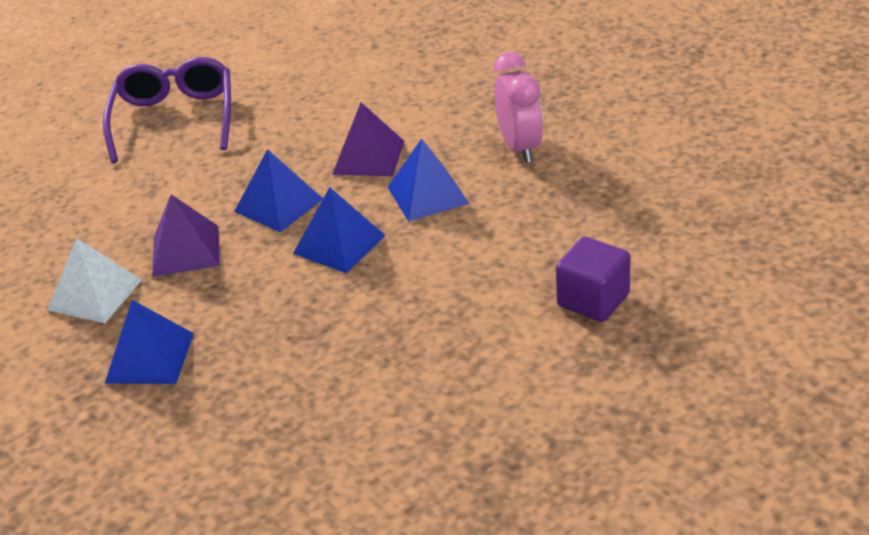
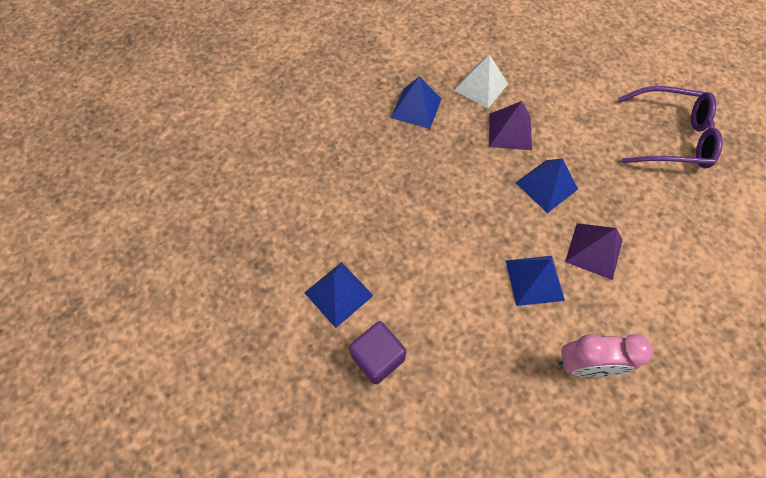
camera: 100 degrees right, 25 degrees up
(339, 244) = (491, 214): blue pyramid -> blue pyramid (338, 294)

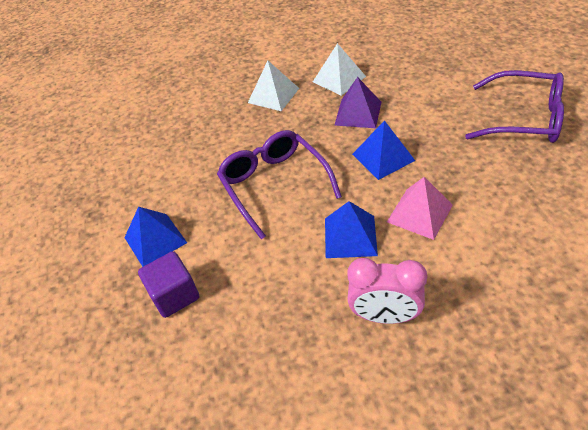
camera: 15 degrees right, 15 degrees down
(416, 108) = (273, 95): blue pyramid -> white pyramid
(444, 221) = (274, 184): none -> purple glasses
(594, 250) = (419, 213): purple pyramid -> pink pyramid

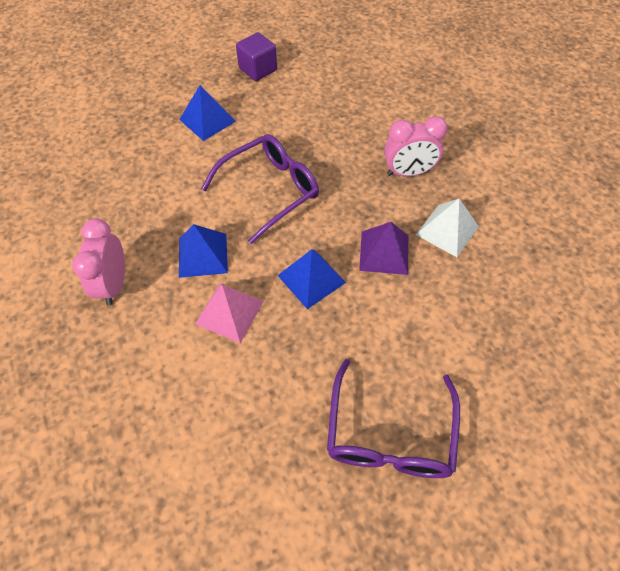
camera: 75 degrees right, 10 degrees up
(175, 295) = (151, 144): purple cube -> purple cube (258, 69)
(273, 95) = (408, 173): white pyramid -> pink clock

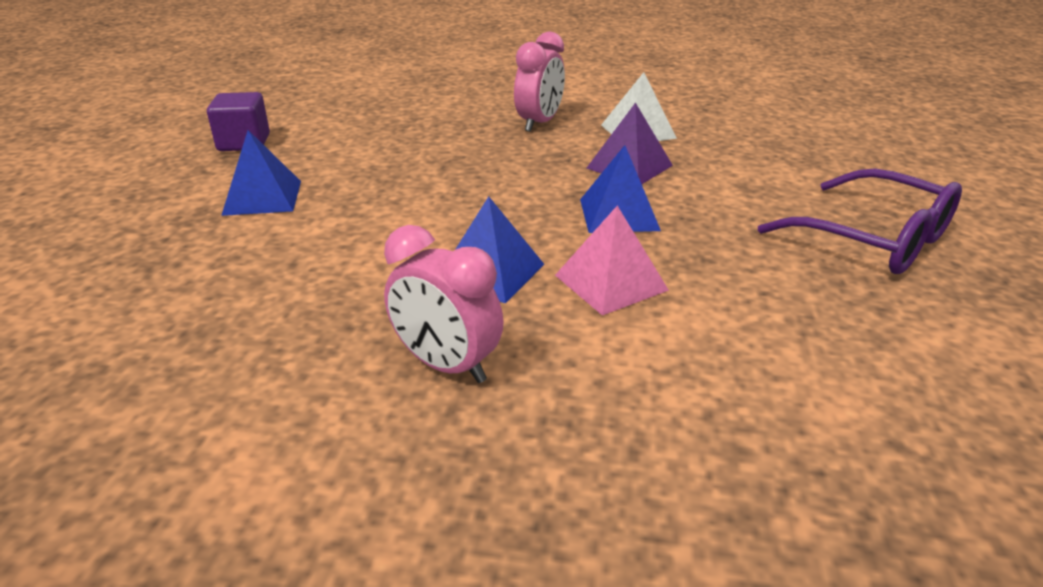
camera: 55 degrees left, 25 degrees down
(271, 190) = (450, 195): purple glasses -> none

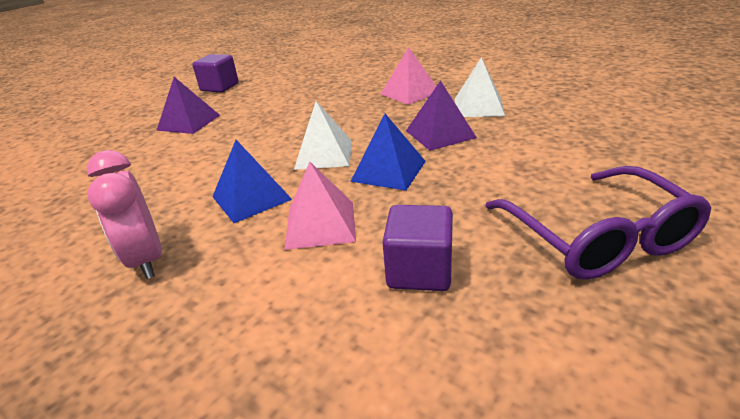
camera: 30 degrees right, 0 degrees up
(262, 197) = (188, 122): blue pyramid -> purple pyramid
(520, 209) = (324, 154): none -> white pyramid
(539, 123) = (410, 93): pink clock -> pink pyramid
(759, 301) = (419, 271): none -> purple cube

